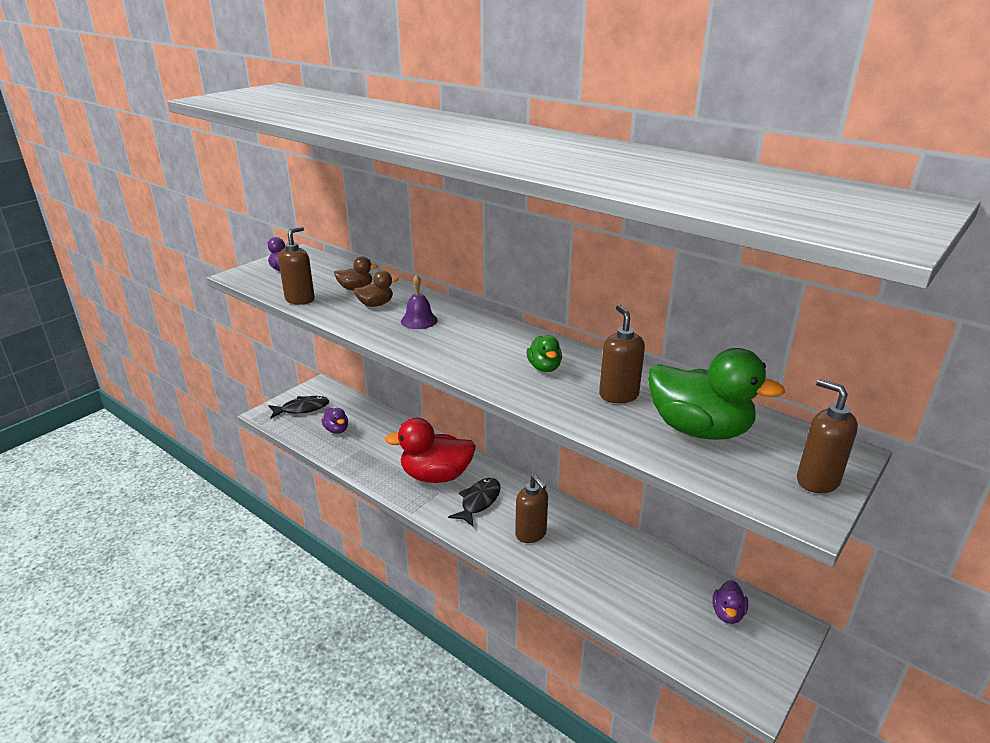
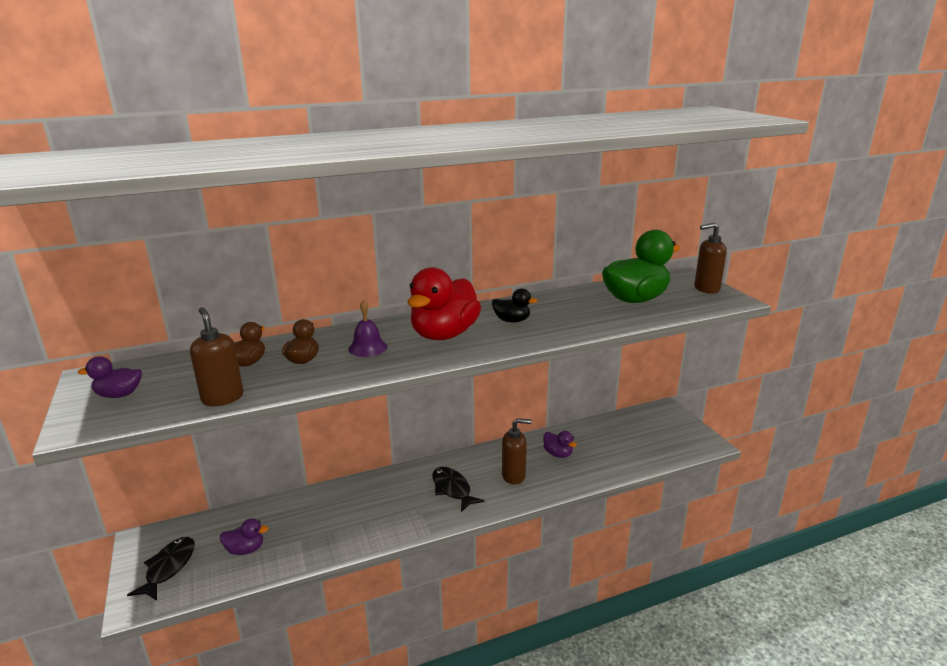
camera: 60 degrees left, 5 degrees down
(436, 476) = (394, 502): red duck -> red duck (444, 334)
(544, 368) = (512, 320): green duck -> black duck
(618, 395) = (574, 308): brown soap dispenser -> none
(727, 614) = (644, 425): purple duck -> purple duck (558, 454)

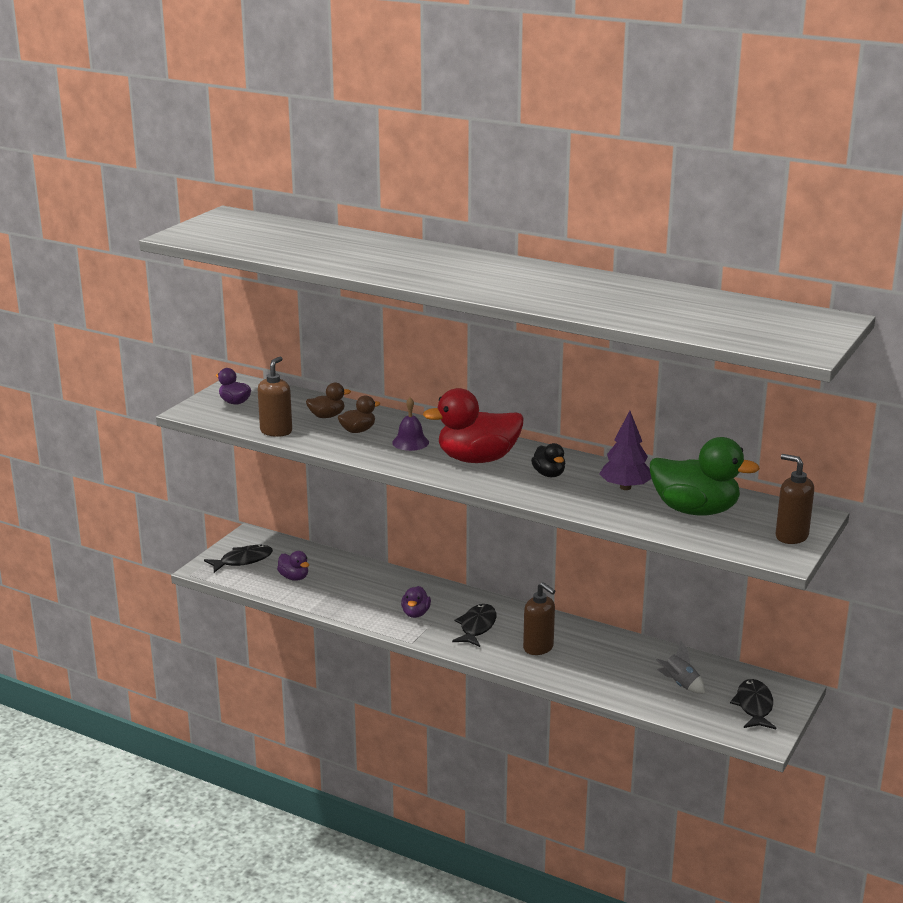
camera: 50 degrees right, 0 degrees up
(558, 454) = (606, 657): purple duck -> purple duck (415, 613)
(571, 306) = (625, 487): none -> purple tree
(620, 443) = (680, 684): none -> grey rocket
(670, 429) = (754, 706): none -> black fish

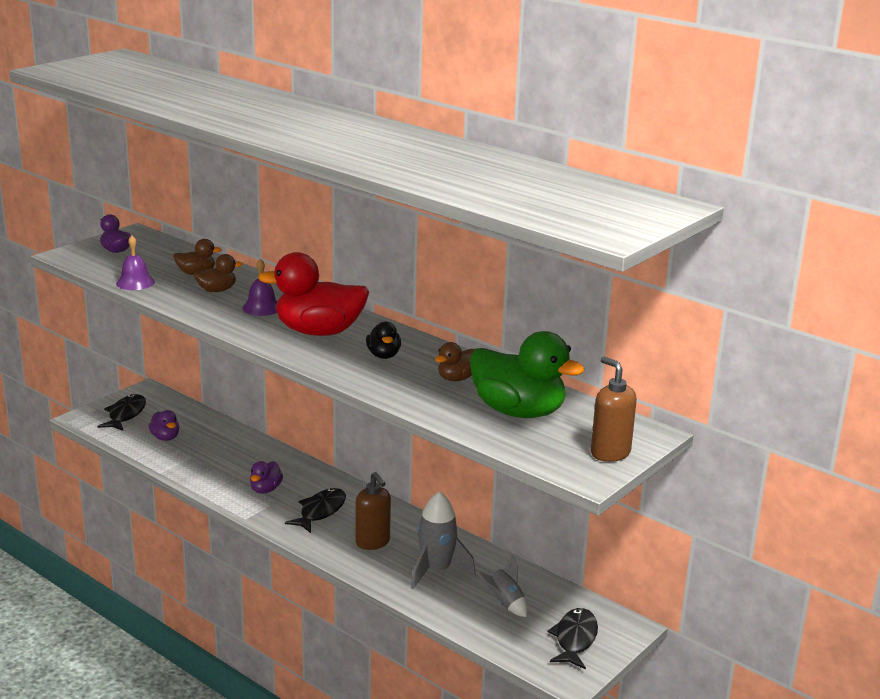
camera: 10 degrees right, 0 degrees up
(243, 560) = (125, 414): black fish -> black fish turned 60 degrees counterclockwise
(276, 431) = (135, 282): brown soap dispenser -> purple bell
(607, 665) = (436, 570): none -> grey rocket
(625, 487) = (457, 378): purple tree -> brown duck

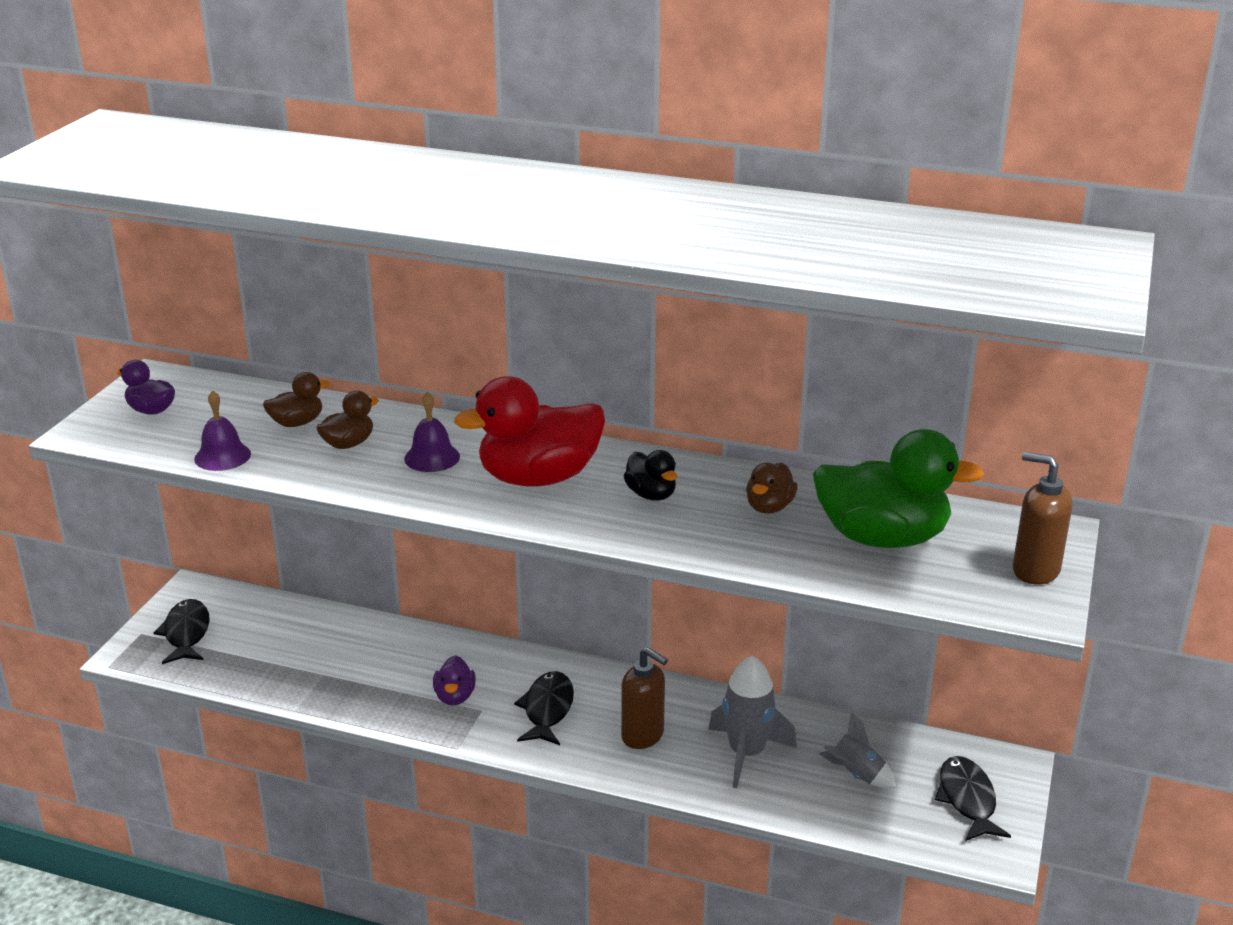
camera: 20 degrees left, 5 degrees up
(165, 437) = (266, 654): purple duck -> none

